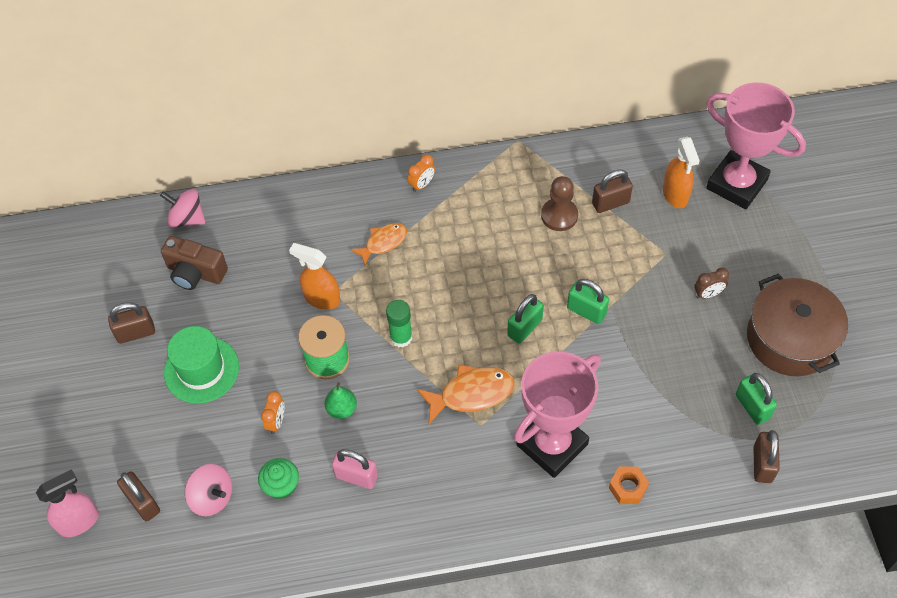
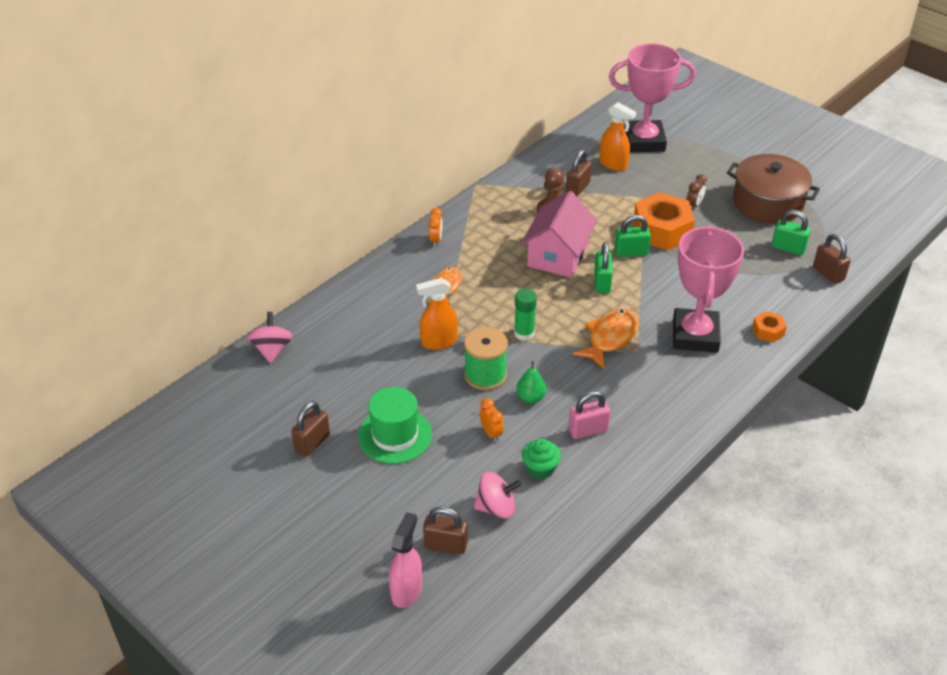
camera: 40 degrees left, 15 degrees down
(187, 218) = (272, 350): pink spinning top -> pink spinning top turned 105 degrees clockwise
(195, 273) = (319, 379): brown camera -> none
(514, 270) = (558, 255): none -> pink house
(643, 304) = (662, 230): none -> orange nut

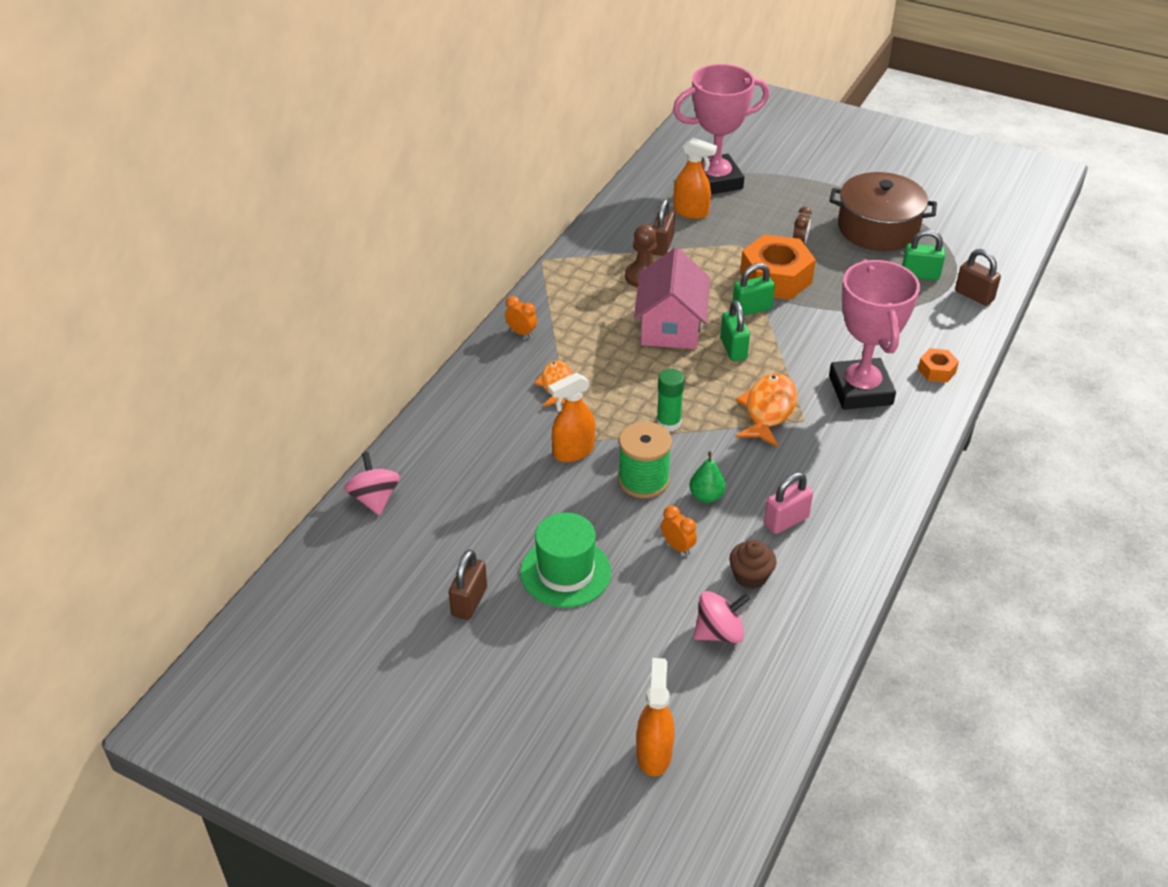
camera: 15 degrees left, 0 degrees up
(406, 590) = (654, 753): pink spray bottle -> orange spray bottle
(436, 240) = (521, 333): orange clock -> orange clock turned 45 degrees counterclockwise
(445, 545) = (678, 690): brown padlock -> none
(540, 468) = (750, 576): green cupcake -> brown cupcake

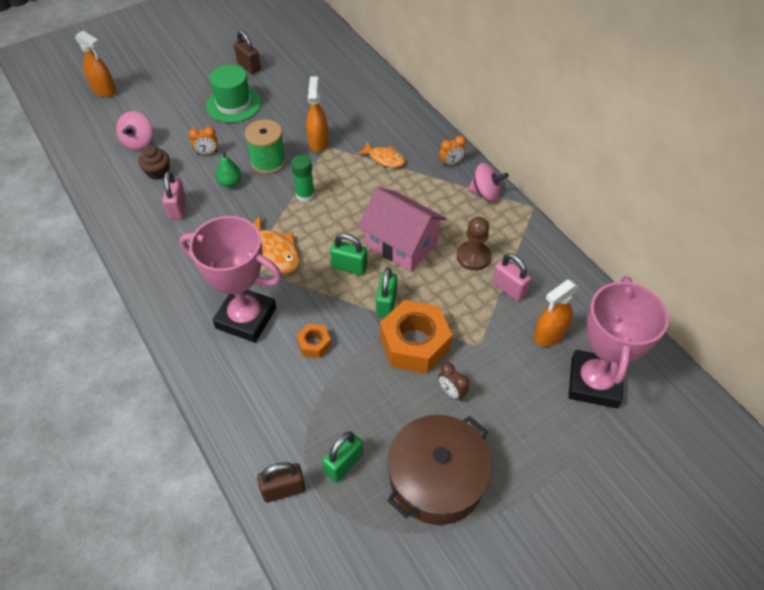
camera: 120 degrees right, 10 degrees up
(374, 499) = (349, 57): pink spinning top -> pink spinning top (485, 193)
(662, 245) = (509, 288): brown padlock -> pink padlock
(936, 370) = (223, 384): orange nut -> orange nut (314, 344)

